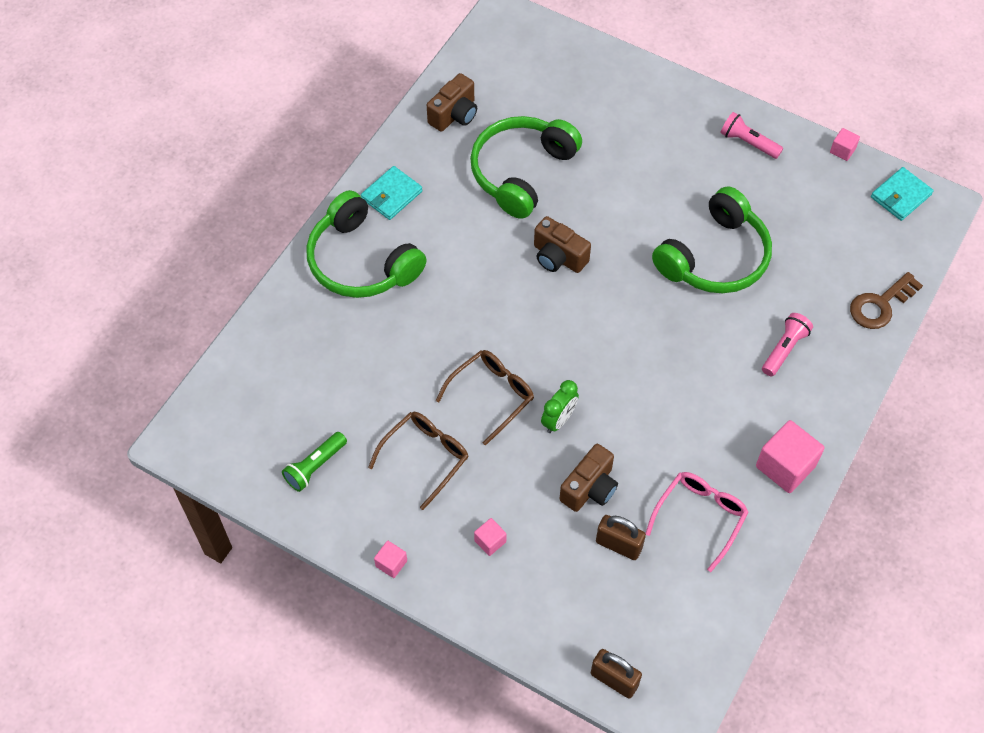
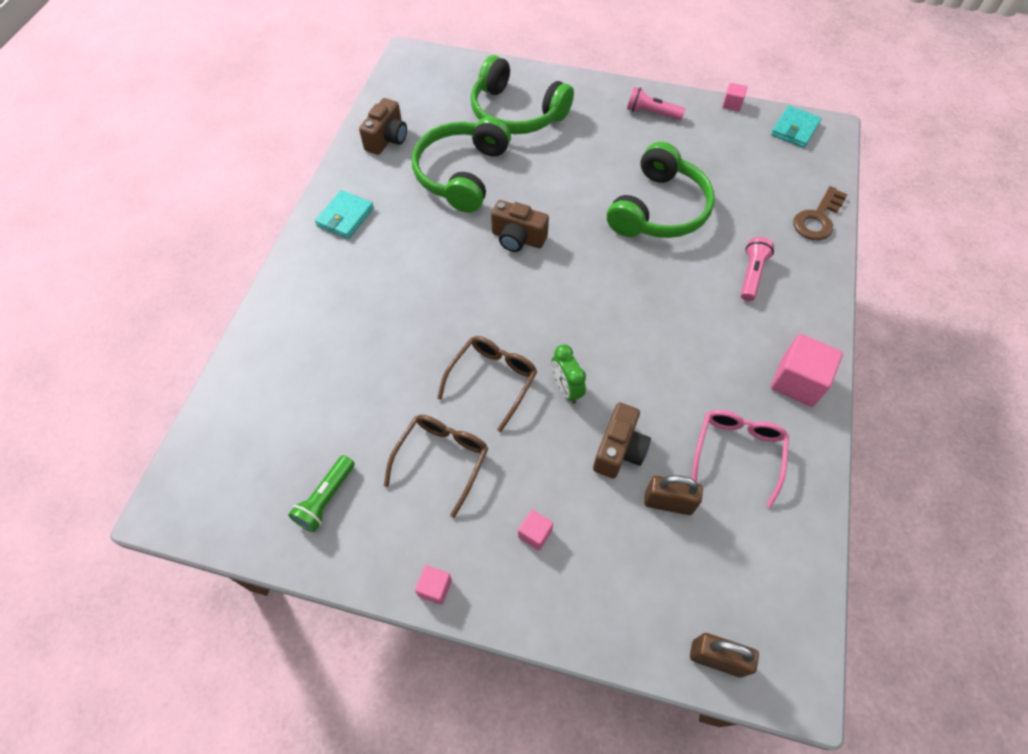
camera: 15 degrees left, 0 degrees up
(361, 261) = (329, 281): green headphones -> green headphones (516, 113)
(558, 420) = (566, 389): green clock -> green clock turned 135 degrees clockwise

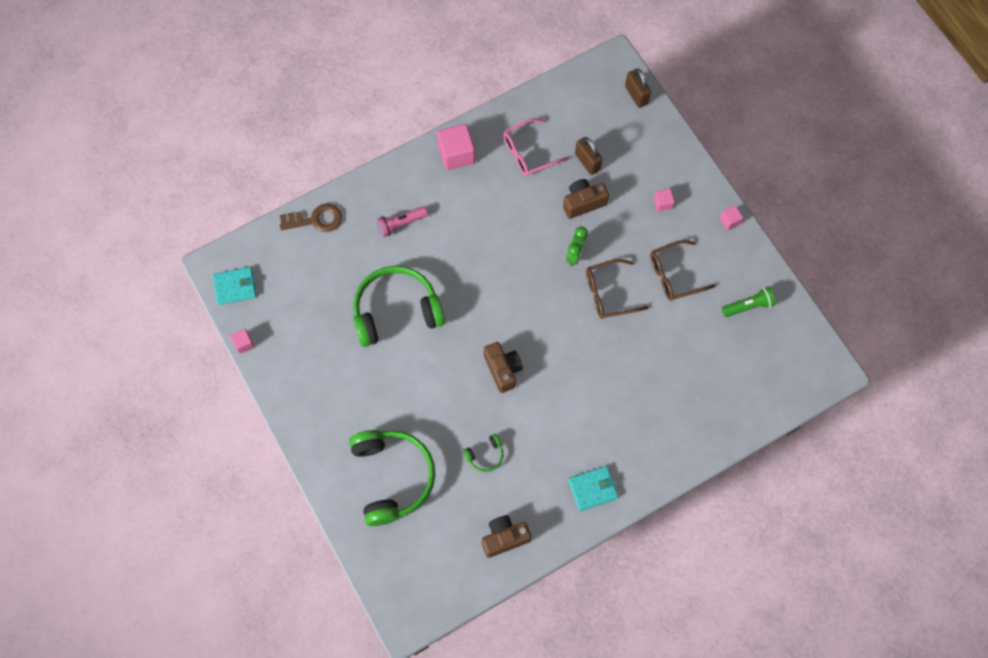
camera: 135 degrees left, 10 degrees up
(461, 174) = (485, 455): green headphones -> green headphones, size x0.42
(651, 113) = (304, 387): pink flashlight -> none

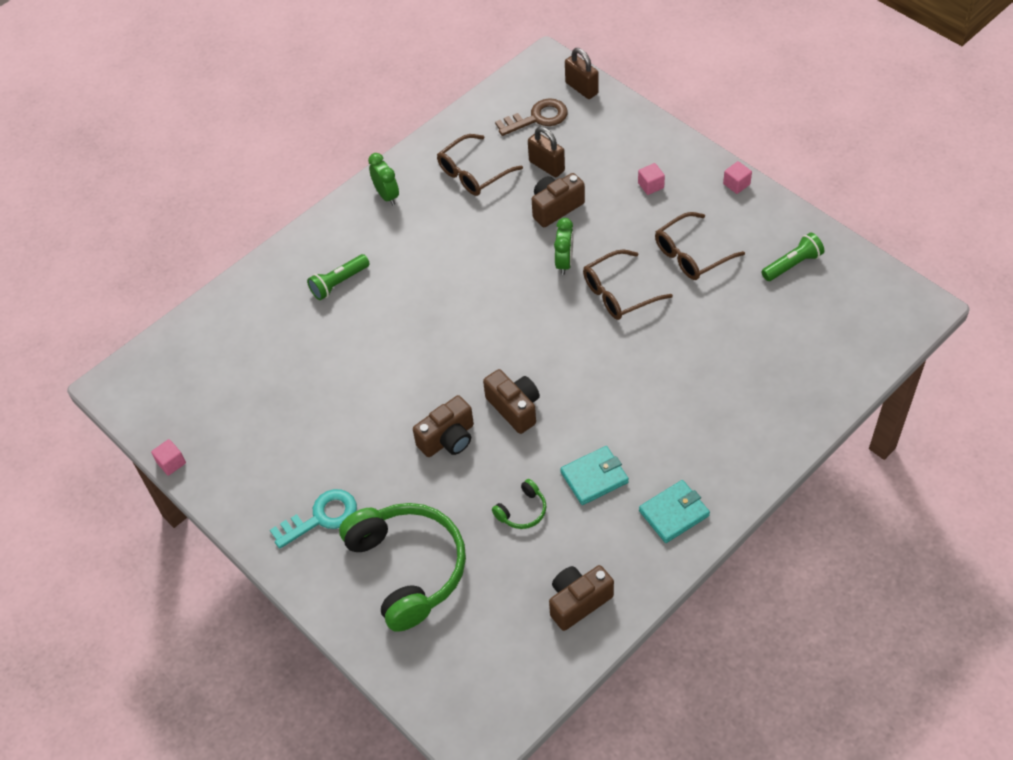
camera: 10 degrees left, 15 degrees down
(235, 287) = (145, 402): turquoise wallet -> turquoise wallet (594, 477)
(316, 219) = (231, 304): brown key -> brown key (537, 118)
(341, 419) = (321, 517): none -> turquoise key
(396, 311) = (359, 377): green headphones -> none
(400, 224) = (339, 283): pink flashlight -> green flashlight
(447, 381) = (448, 439): none -> brown camera
(456, 154) = (387, 195): pink cube -> green clock
(529, 152) = (474, 173): pink glasses -> brown glasses

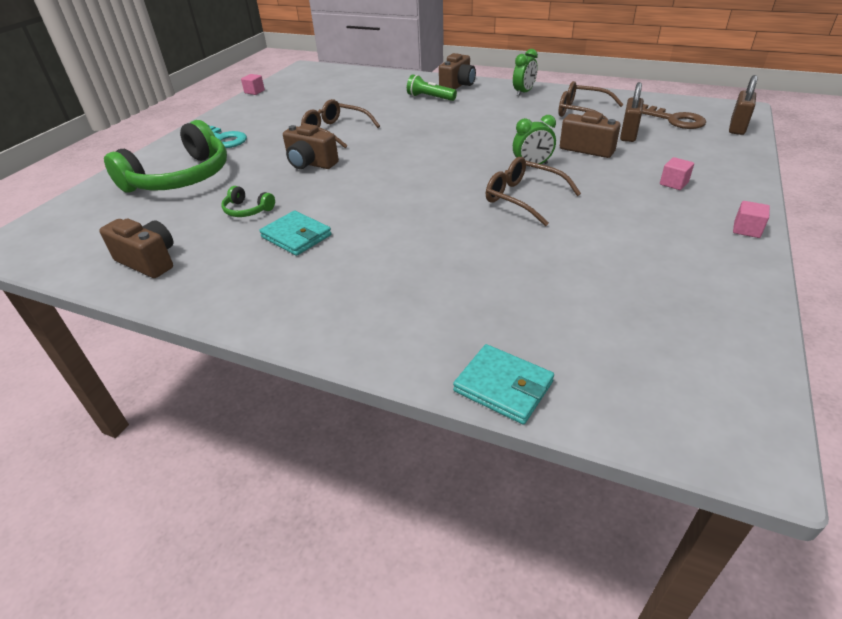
camera: 65 degrees right, 15 degrees down
(514, 408) = (356, 182): brown camera -> brown camera (457, 86)
(674, 513) = (266, 293): turquoise wallet -> turquoise wallet (503, 386)
(692, 254) = (615, 225): brown glasses -> brown glasses (336, 131)
(792, 264) = (681, 297): green flashlight -> none

